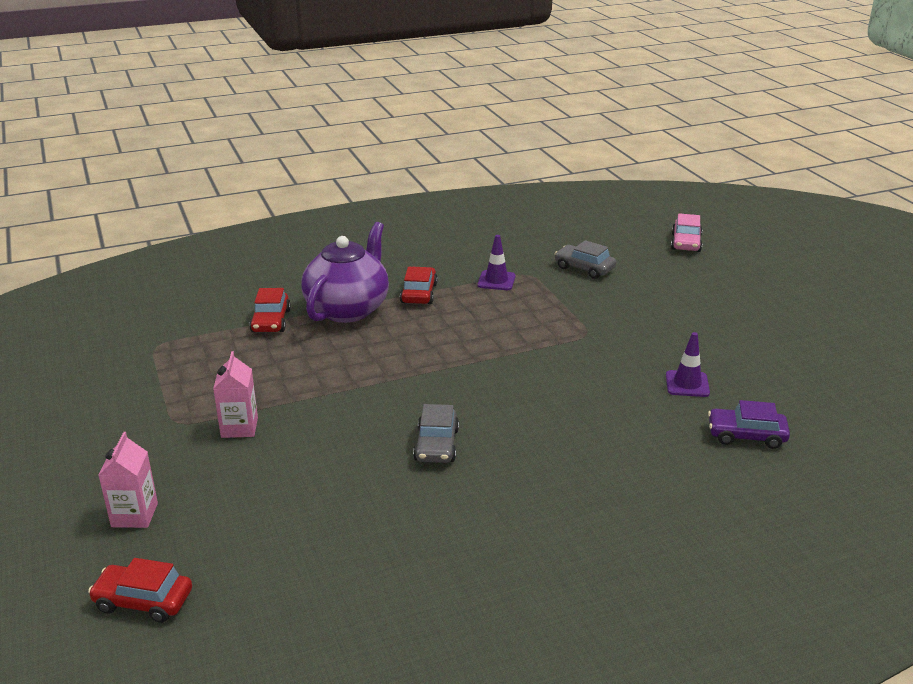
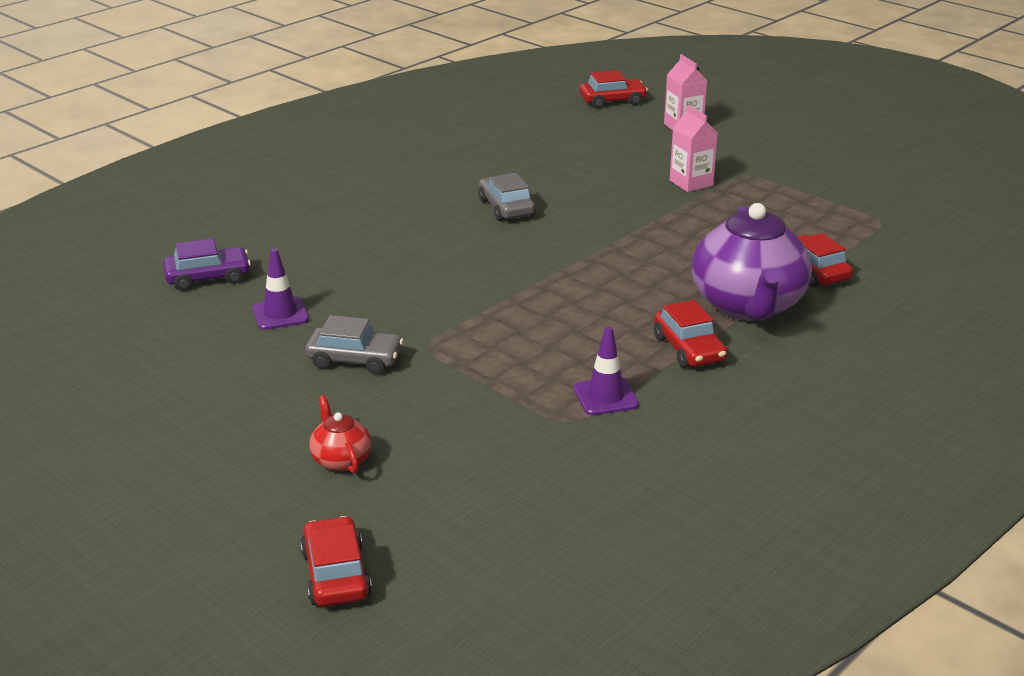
camera: 155 degrees right, 0 degrees up
(584, 268) = (490, 457): grey car -> grey car (355, 360)
(669, 284) = (341, 460): none -> red teapot
(686, 243) = (336, 574): pink car -> red car

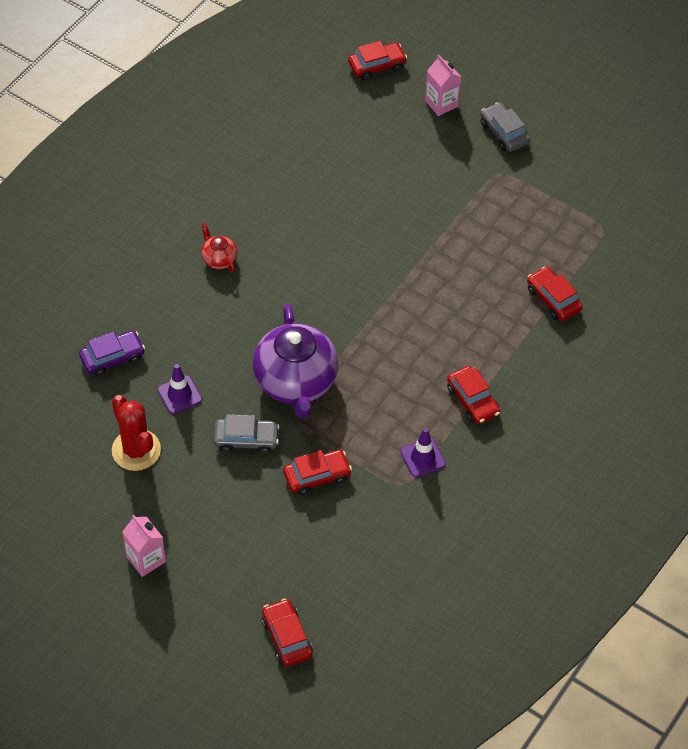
camera: 10 degrees left, 25 degrees up
(197, 357) = (136, 450): none -> red cactus
(341, 460) = (263, 540): red teapot -> red teapot (219, 259)
(444, 402) = (317, 476): none -> red car
(506, 208) = (316, 240): grey car -> grey car (504, 133)
(691, 183) = (455, 189): pink carton -> pink carton (146, 559)
(748, 306) = (510, 347): purple teapot -> purple teapot (296, 382)

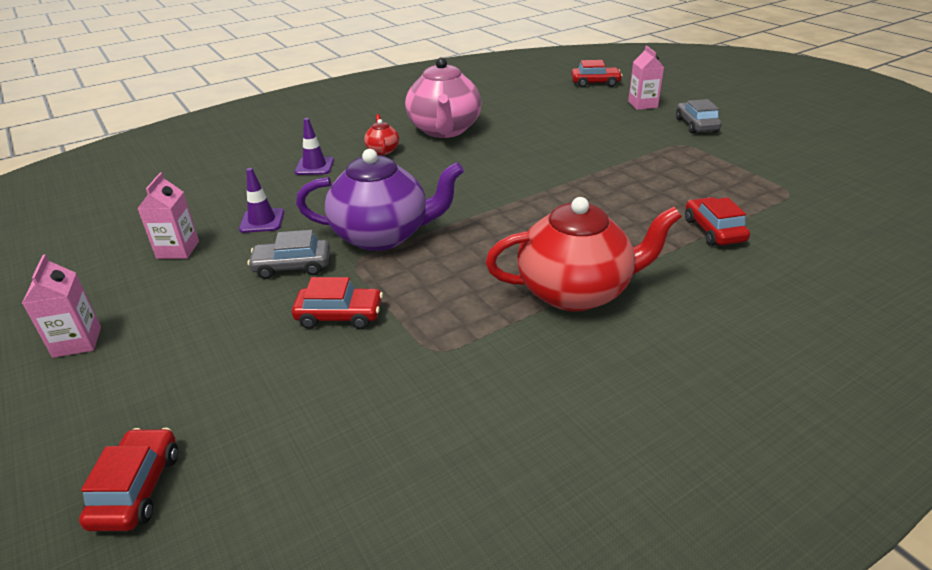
camera: 25 degrees right, 20 degrees down
(112, 358) = (231, 187): purple car -> none
(136, 450) = (178, 250): red cactus -> pink carton
(246, 439) = (292, 266): grey car -> grey car turned 150 degrees clockwise
(260, 206) = (444, 130): none -> pink teapot
(296, 382) = (383, 235): purple teapot -> purple teapot turned 105 degrees counterclockwise
(422, 458) = (480, 330): purple traffic cone -> purple traffic cone (314, 166)
(472, 400) = (576, 291): red car -> red teapot

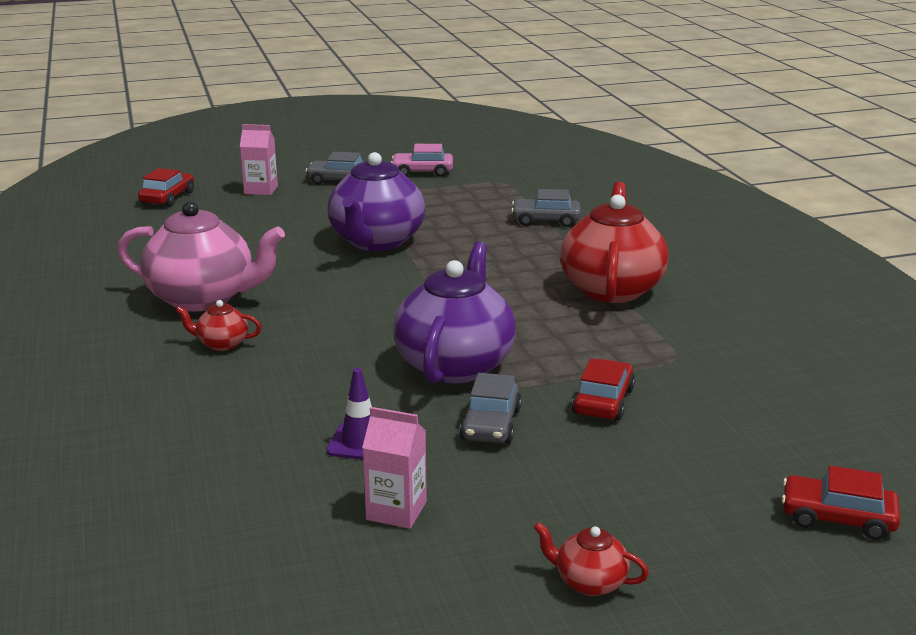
camera: 75 degrees left, 10 degrees down
(77, 342) = (589, 582): pink carton -> red teapot
(314, 166) = (224, 396): purple traffic cone -> none
(585, 163) = (376, 241): none -> purple teapot
(713, 230) = (546, 220): red car -> grey car
(762, 152) = (422, 172): none -> pink car

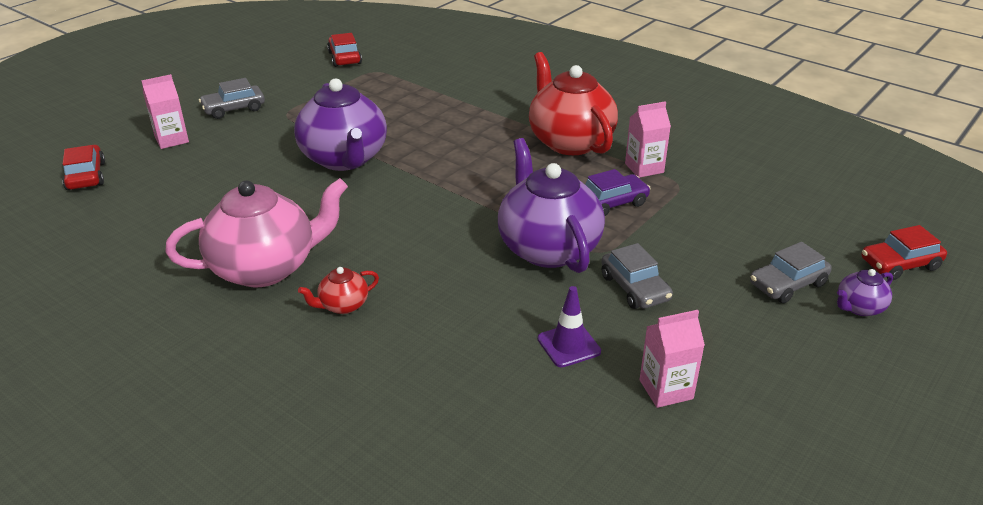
camera: 35 degrees left, 10 degrees up
(422, 172) = (296, 80): pink car -> none
(546, 220) = (451, 97): grey car -> grey car (787, 284)
(576, 351) = (611, 203): none -> purple car
(589, 582) = (841, 380): red teapot -> none
(603, 401) = (678, 237): red car -> red car (344, 58)
(658, 333) = (644, 168): none -> pink carton
(715, 534) = (859, 307): none -> purple teapot

